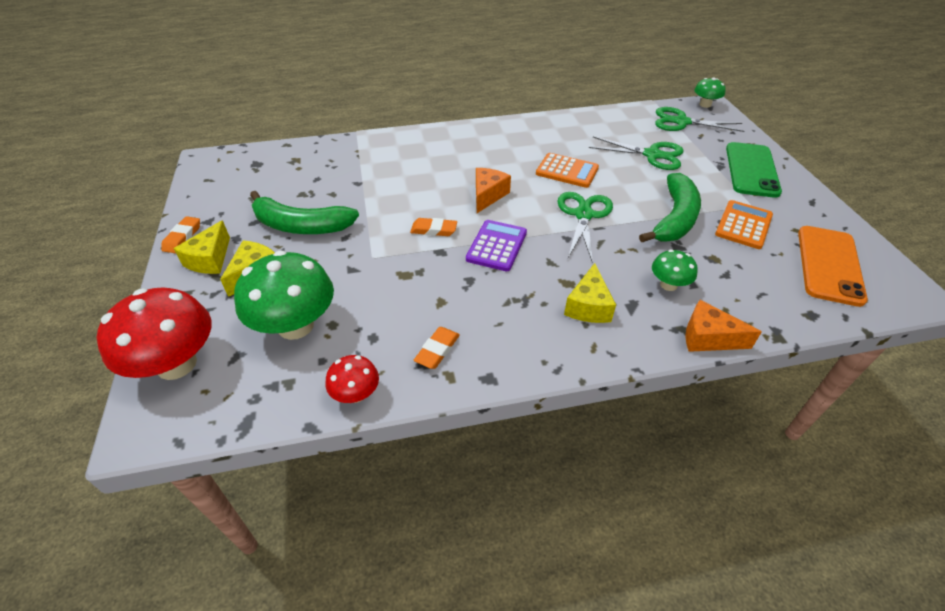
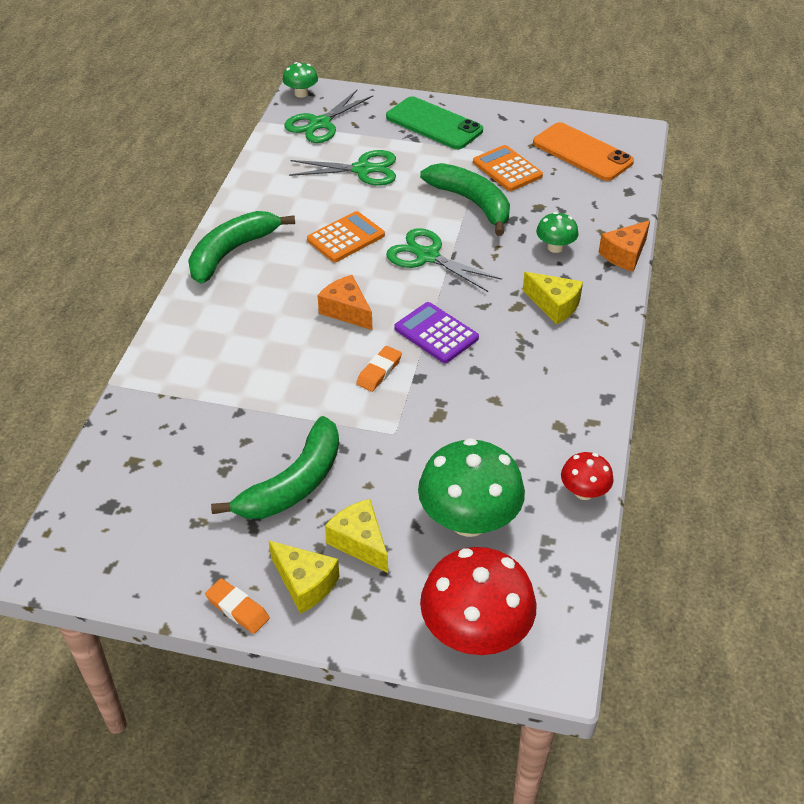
camera: 65 degrees left, 0 degrees up
(437, 350) = (557, 421): orange eraser -> none
(507, 132) = (232, 252): none -> green banana
(652, 155) = (363, 169): green scissors -> green scissors turned 45 degrees clockwise

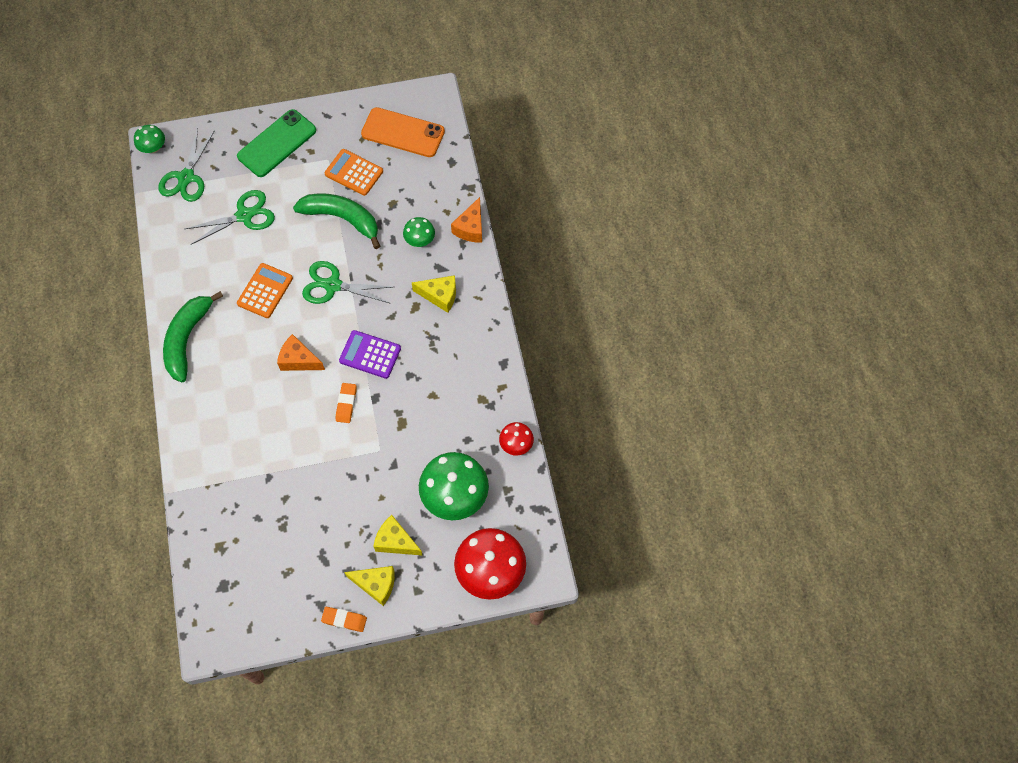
camera: 25 degrees left, 20 degrees up
(293, 484) = (333, 517): green banana -> none
(434, 124) = (277, 143): green phone -> green phone turned 60 degrees counterclockwise

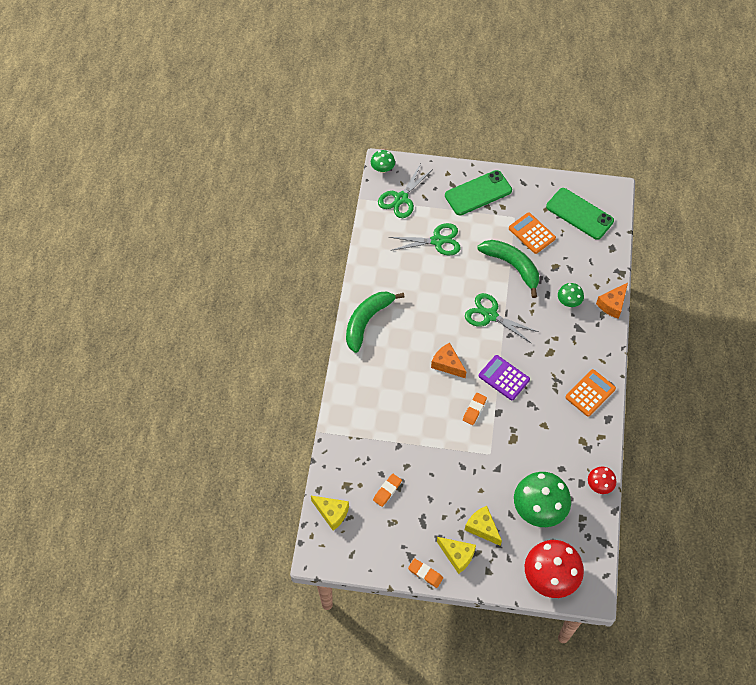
camera: 20 degrees right, 5 degrees down
(265, 291) = (436, 303): orange calculator -> orange calculator (590, 393)
(270, 536) = (387, 491): none -> orange eraser
(403, 133) = (579, 214): orange phone -> green phone
(440, 296) = (572, 350): yellow cheese -> yellow cheese (332, 513)

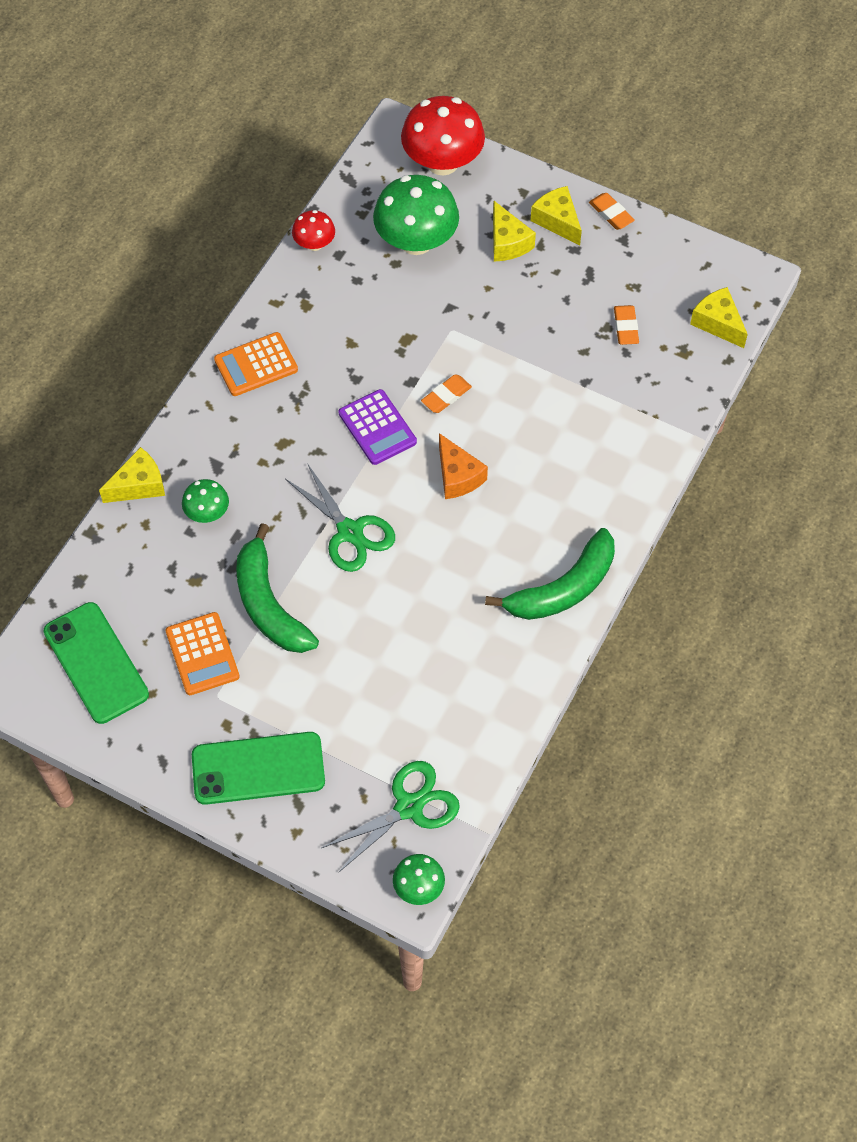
camera: 160 degrees left, 0 degrees up
(387, 491) = (625, 327): orange eraser -> orange eraser turned 60 degrees counterclockwise
(437, 241) = (379, 696): green scissors -> none
(612, 304) = (139, 485): orange cheese -> yellow cheese

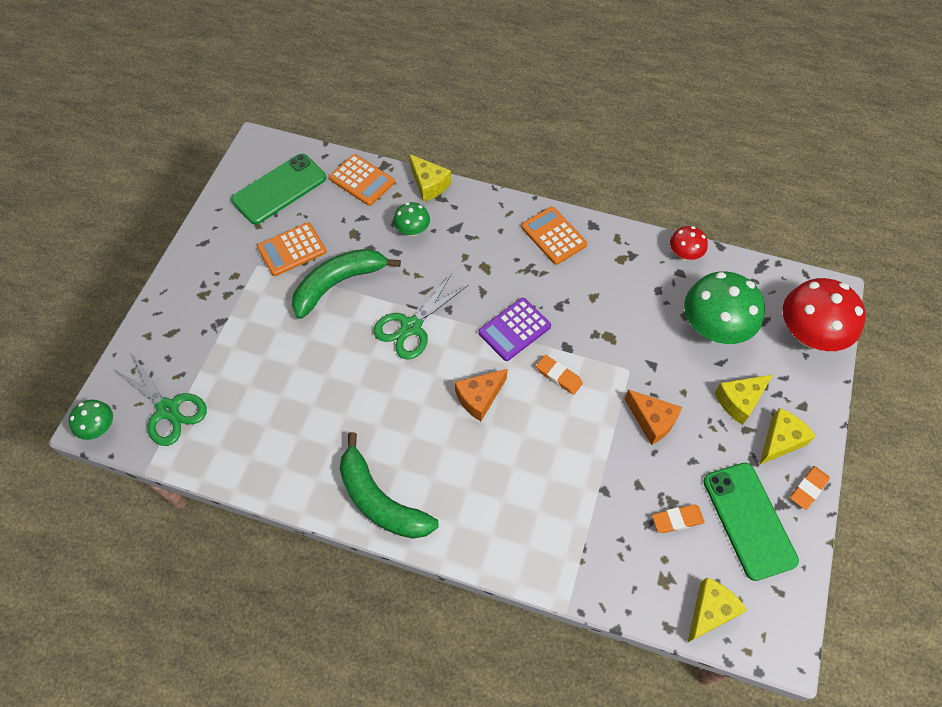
camera: 80 degrees right, 0 degrees up
(109, 562) = (362, 180): none -> orange calculator
(258, 768) = (199, 302): green phone -> green phone (749, 520)
(515, 323) = (652, 421): none -> orange cheese

